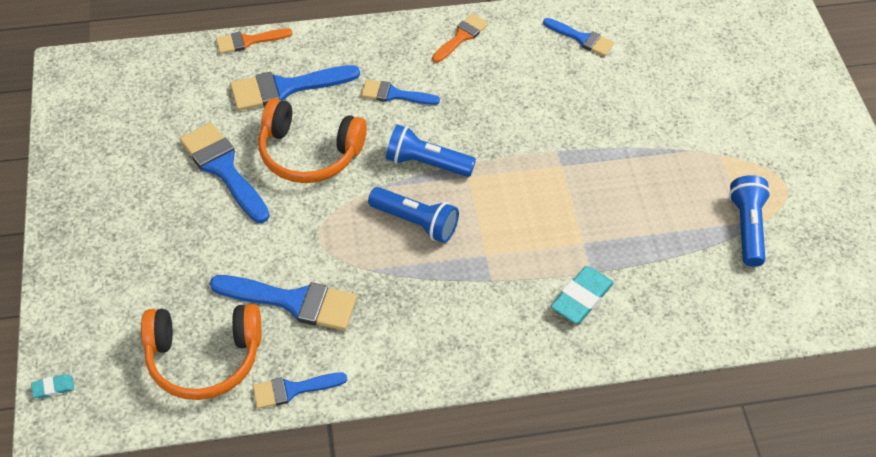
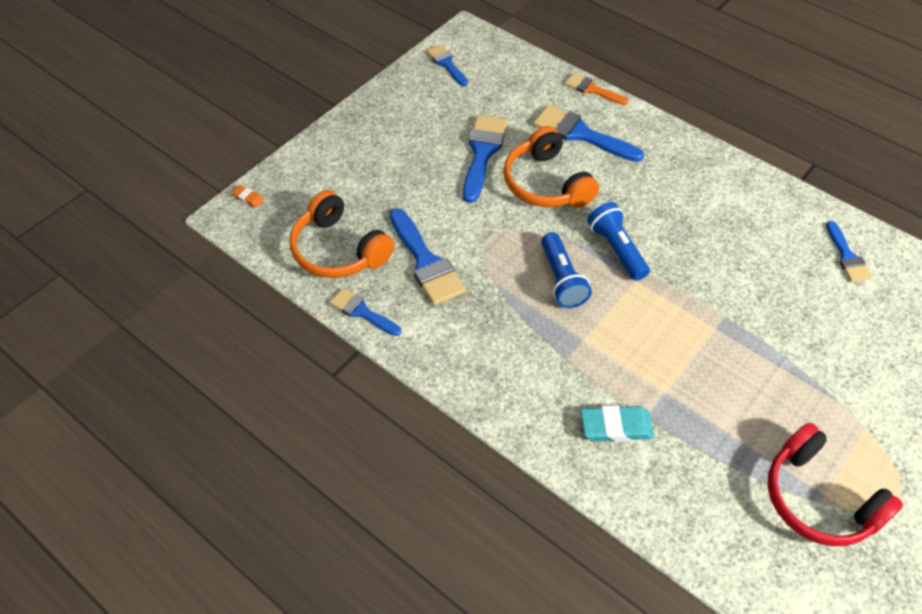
camera: 50 degrees right, 0 degrees up
(53, 388) = (248, 198): turquoise eraser -> orange eraser
(394, 94) = (649, 190): blue brush -> blue brush (446, 64)
(461, 37) = (747, 188): orange brush -> none
(747, 228) = (818, 498): blue flashlight -> red headphones

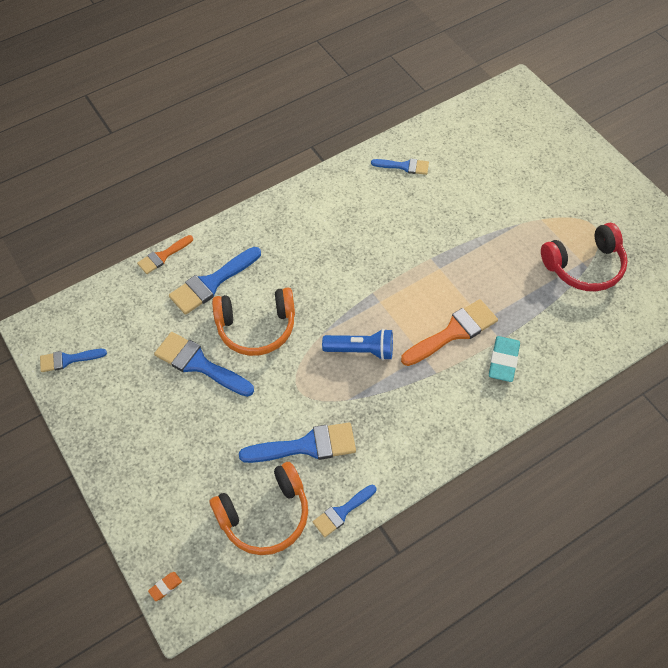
camera: 70 degrees left, 5 degrees up
(616, 249) = (345, 302): blue flashlight -> none
(631, 364) = (453, 332): none -> orange brush

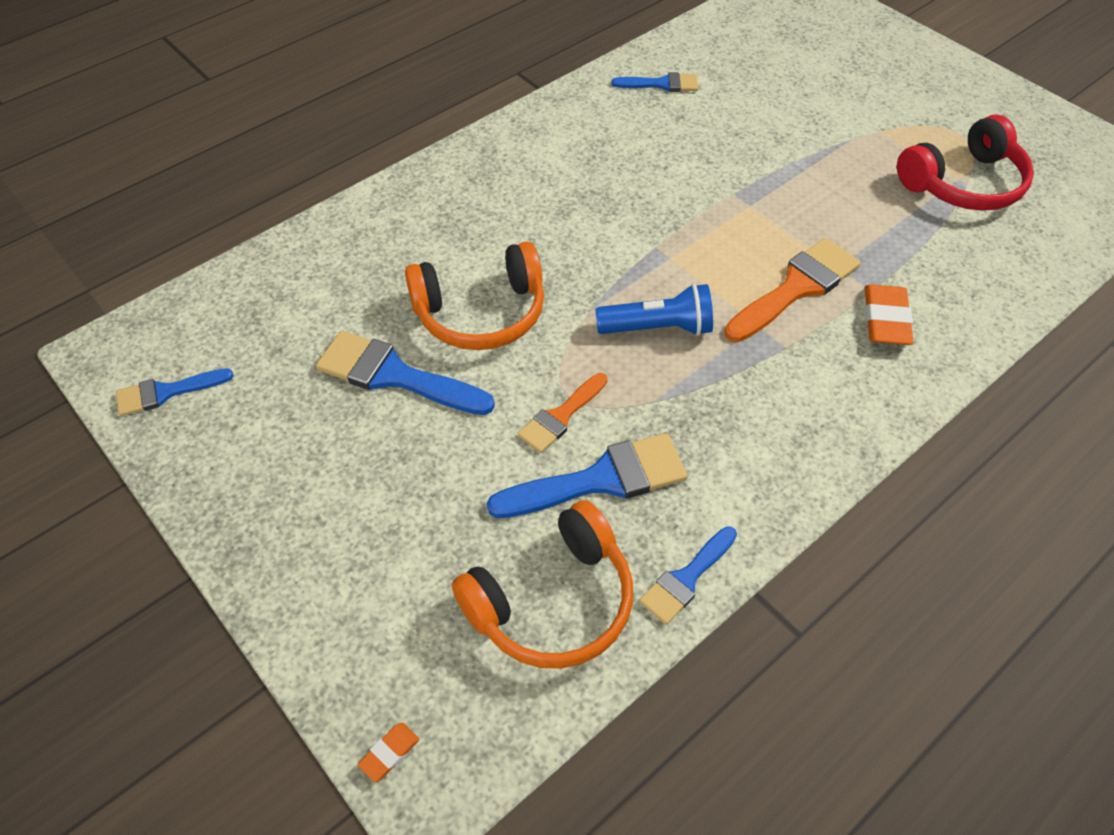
camera: 10 degrees left, 5 degrees down
(163, 256) = (311, 229): orange brush -> orange brush (561, 416)
(211, 283) = (396, 258): blue brush -> none
(503, 361) = (885, 319): turquoise eraser -> orange eraser

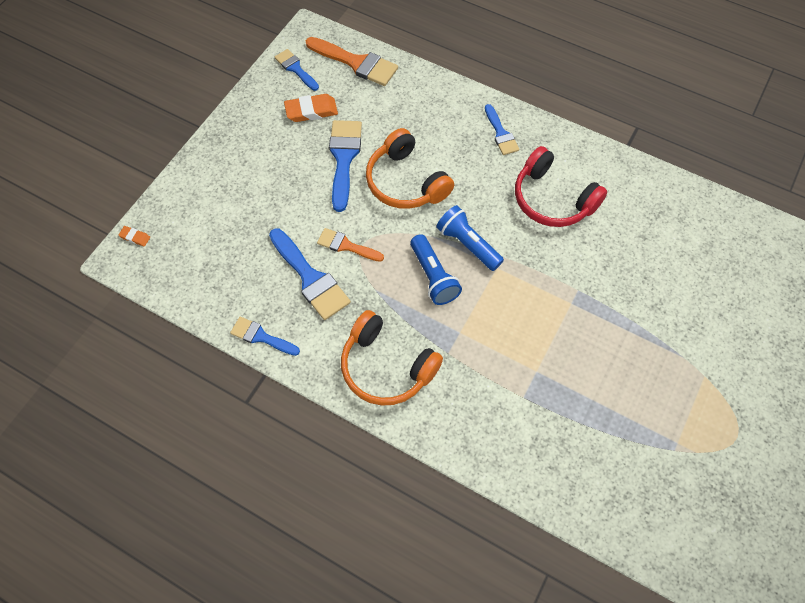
camera: 70 degrees right, 10 degrees up
(552, 601) = (229, 278): orange headphones -> orange headphones (386, 367)
(621, 276) = (468, 244): none -> blue flashlight
(661, 84) = (674, 216): blue brush -> blue brush (500, 133)
(796, 288) = (504, 349): orange brush -> orange brush (356, 63)
(885, 319) = (499, 410): orange eraser -> orange eraser (311, 111)
(963, 183) = (673, 447): red headphones -> red headphones (552, 199)

